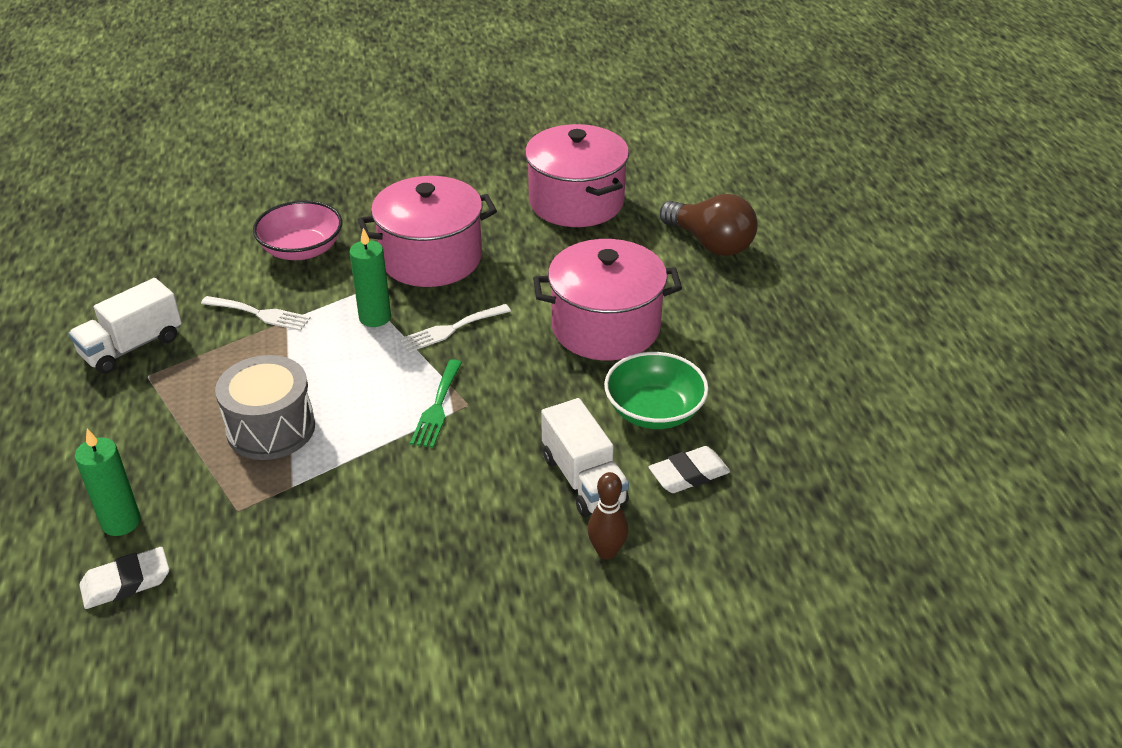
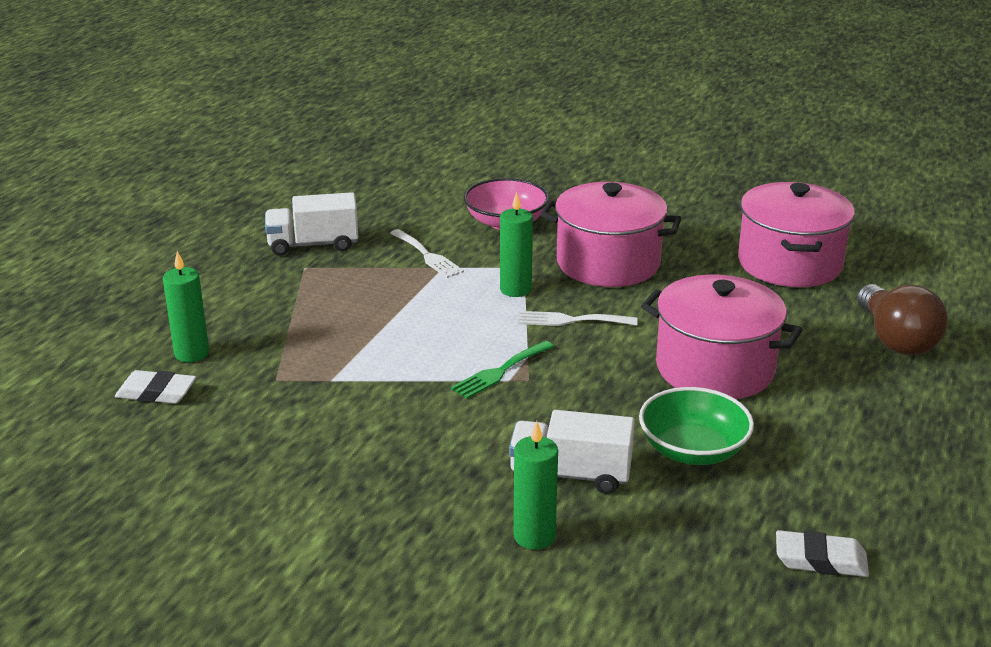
camera: 35 degrees right, 10 degrees down
(271, 428) = (355, 335): grey drum -> none
(583, 480) = (570, 474): white truck -> white truck turned 90 degrees clockwise
(607, 551) = (534, 536): brown bowling pin -> green candle
(689, 474) = (674, 512): white eraser -> white eraser (820, 560)

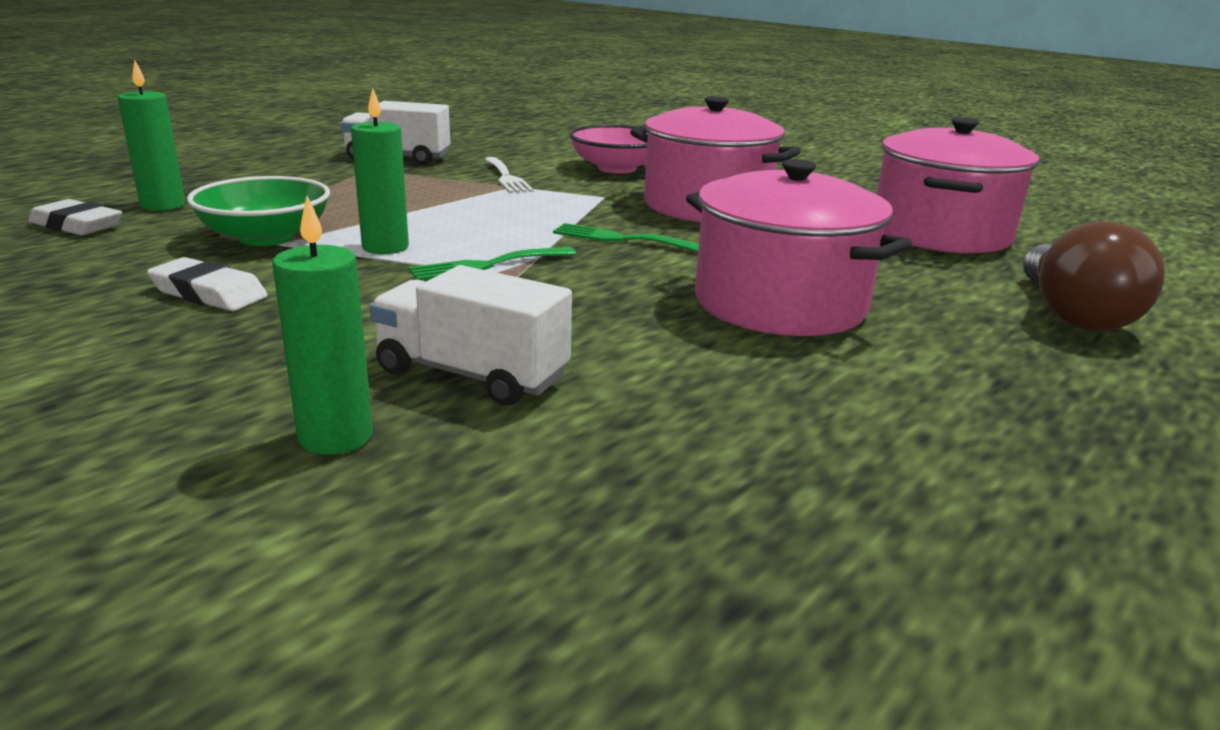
camera: 15 degrees right, 5 degrees down
(515, 289) = (578, 210): green candle -> green candle (385, 247)
(571, 320) = (620, 239): white fork -> green fork
(693, 450) = (684, 379): green bowl -> green bowl (266, 237)
(820, 560) = (819, 577): white eraser -> white eraser (209, 293)

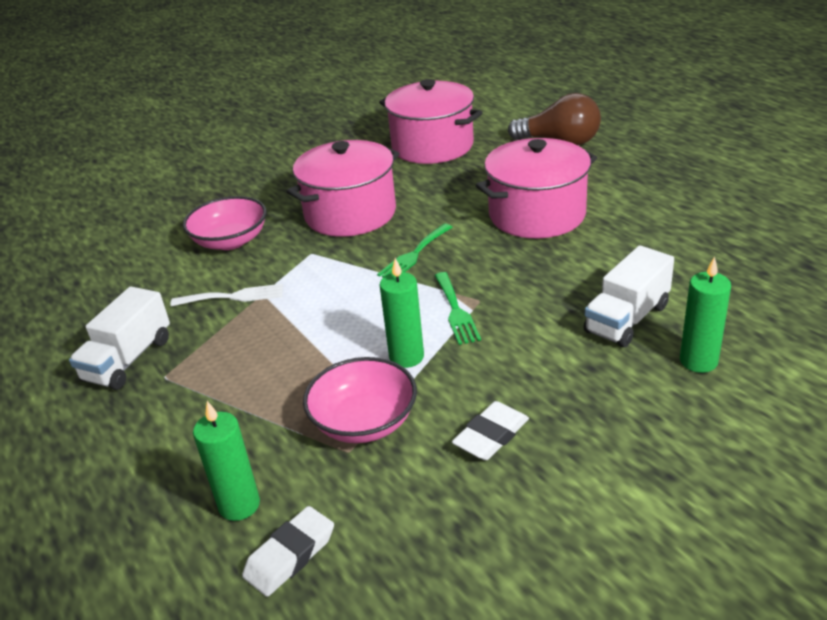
camera: 70 degrees left, 10 degrees up
(266, 237) = (364, 422): green bowl -> pink bowl

